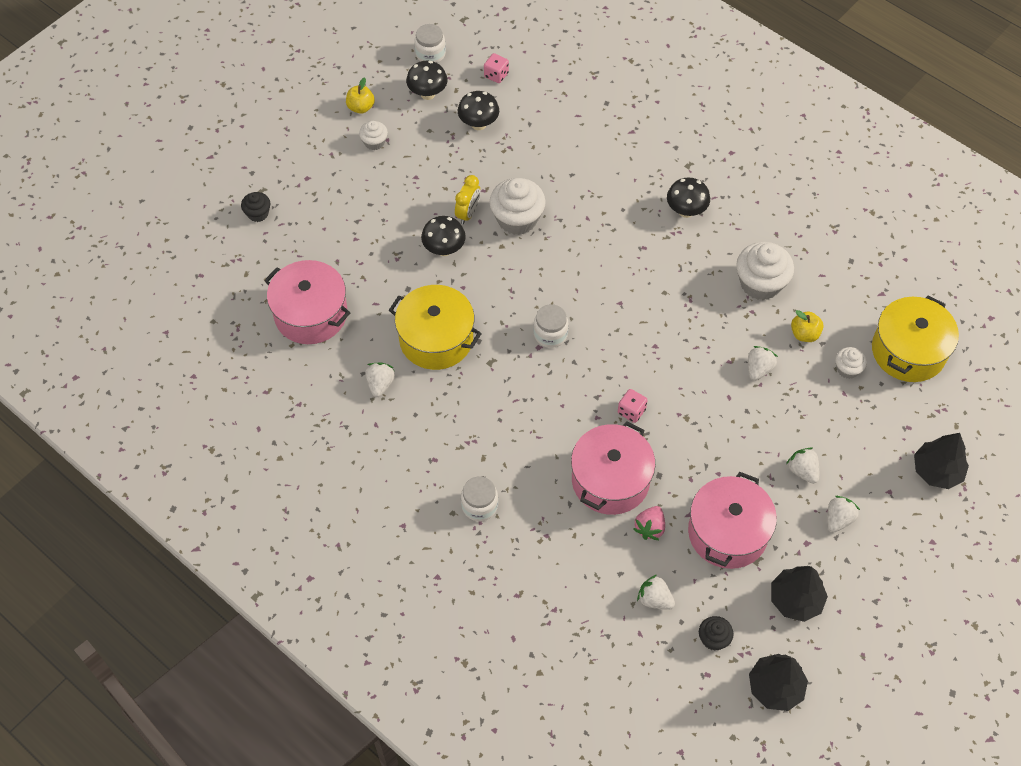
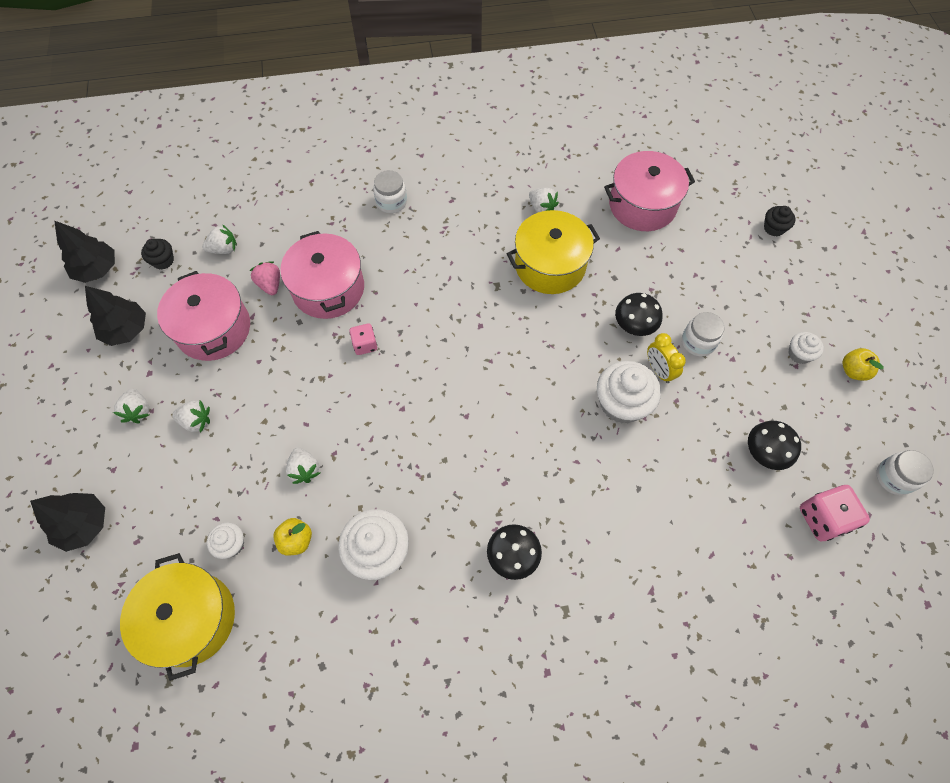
camera: 130 degrees right, 5 degrees up
(427, 94) = (836, 437): black mushroom -> none
(496, 75) = (823, 518): pink dice -> pink dice, size x1.64
(550, 334) = (484, 342): white jar -> white jar (698, 342)

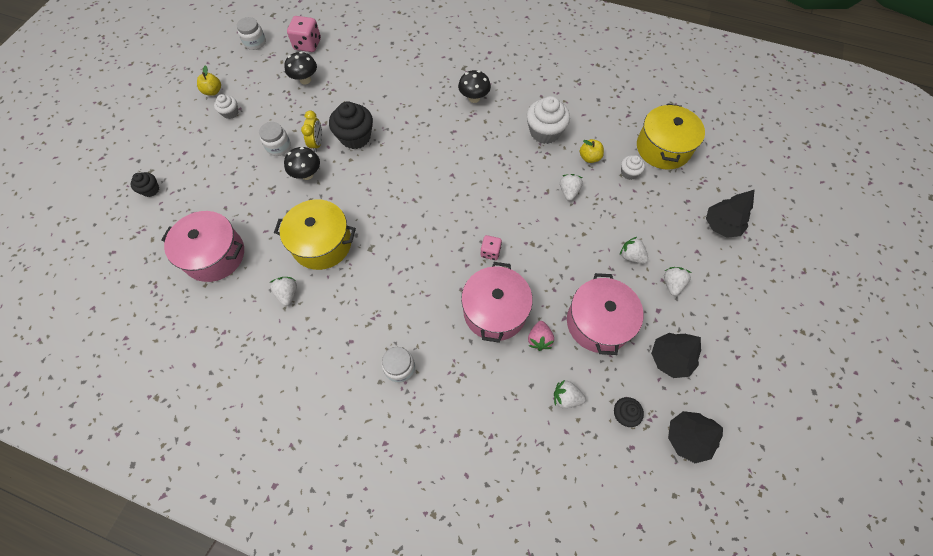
camera: 150 degrees left, 0 degrees up
(622, 403) = (355, 137): white cupcake -> black cupcake

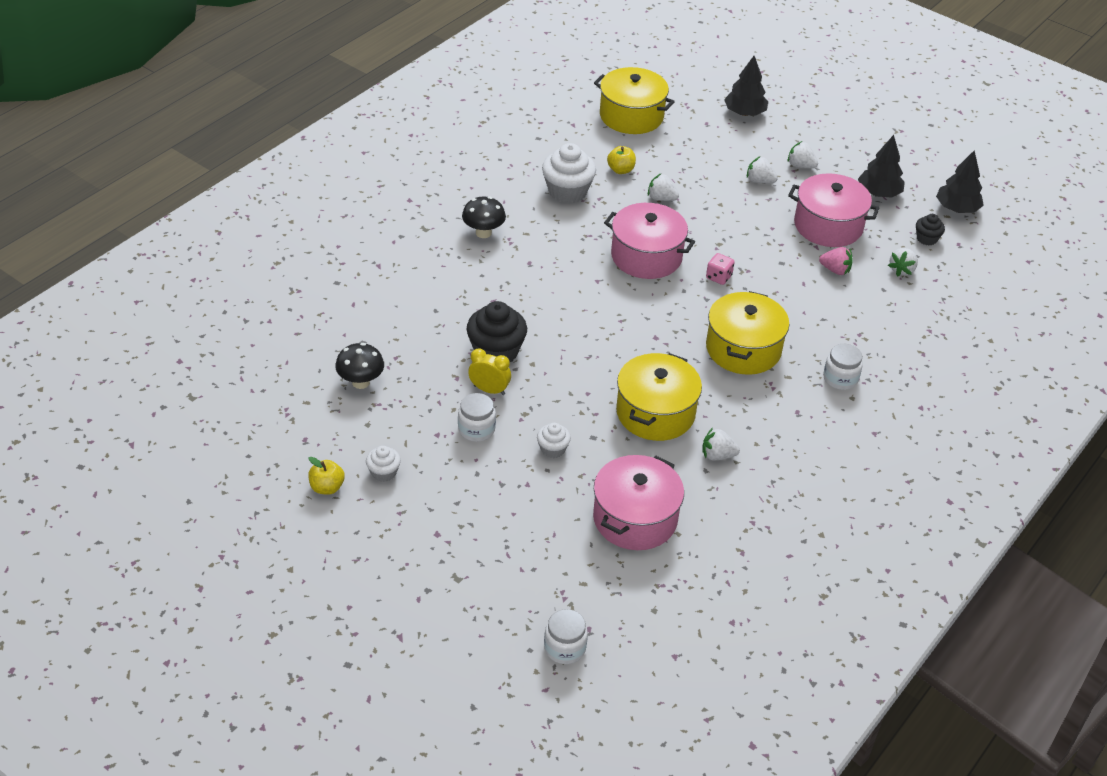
camera: 75 degrees left, 20 degrees down
(150, 190) = (492, 578): black cupcake -> none
(255, 43) = (246, 425): white jar -> white jar (564, 648)
(307, 44) = (287, 368): pink dice -> none
(307, 174) = (539, 408): black mushroom -> none
(411, 287) = (743, 349): none -> yellow pot
(495, 311) = (793, 292): pink pot -> pink pot (646, 256)
(629, 173) = (654, 149): white cupcake -> white cupcake (553, 449)
(631, 256) = (759, 181): white strawberry -> white strawberry turned 60 degrees clockwise

